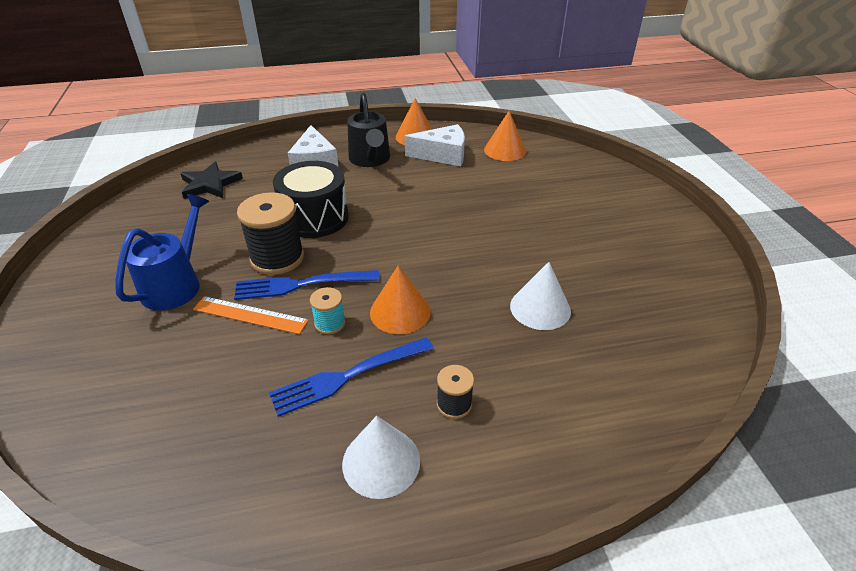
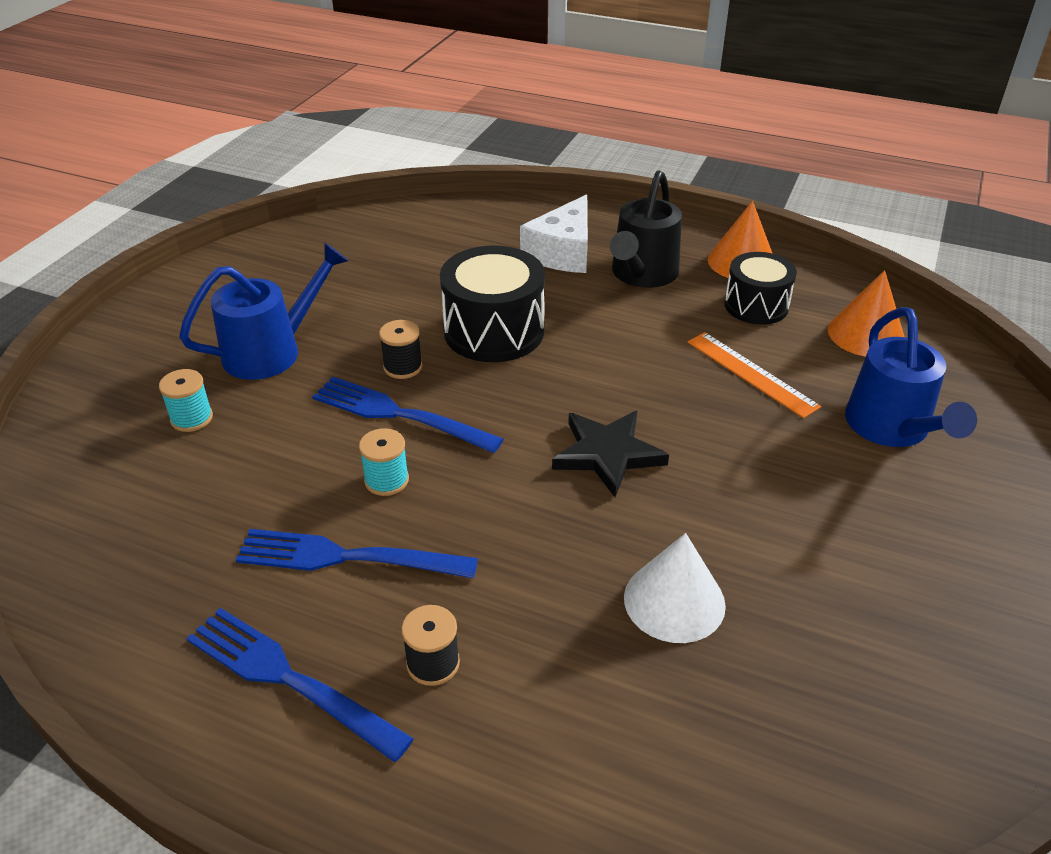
camera: 35 degrees right, 0 degrees up
(155, 348) = (191, 418): none -> turquoise spool
(210, 184) = (412, 236): black star -> black star (607, 454)
(250, 315) = (312, 426): orange ruler -> orange ruler (751, 373)
(277, 258) = (403, 367): black spool -> black spool, size x0.51
(381, 461) = (289, 680): white cone -> blue fork
(400, 312) = (481, 508): orange cone -> none
(443, 155) = (756, 305): white cheese -> black drum
(555, 187) = (892, 429): none -> blue watering can

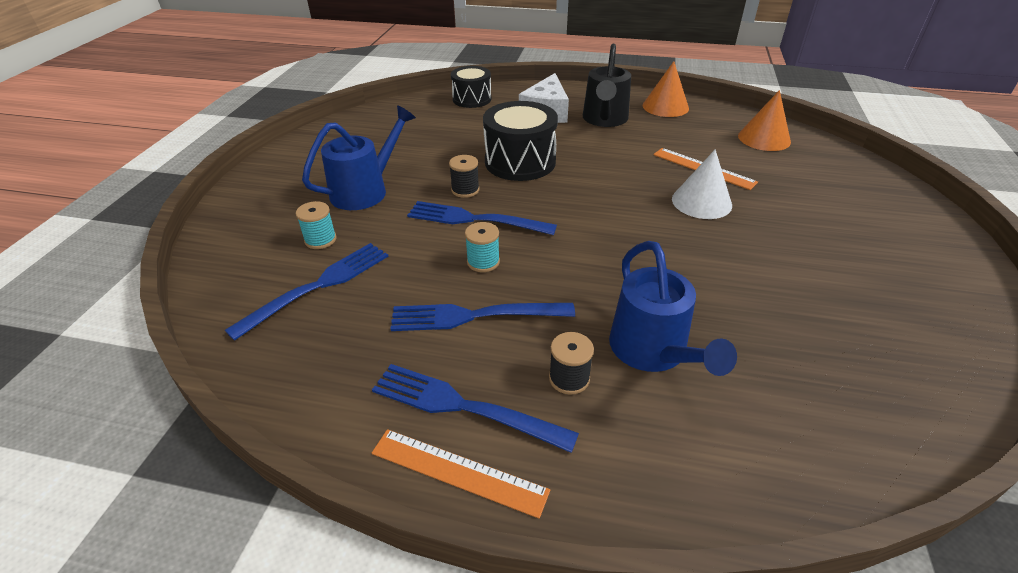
camera: 10 degrees left, 0 degrees up
(167, 486) = (317, 286): none -> blue fork
(253, 761) = (458, 472): none -> orange ruler
(607, 454) = (632, 226): black star -> none
(674, 601) = (721, 311): white cone -> white cone (701, 202)
(756, 305) = (687, 130): black drum -> black drum (472, 99)
(892, 429) = (809, 189): blue watering can -> blue watering can (653, 352)

